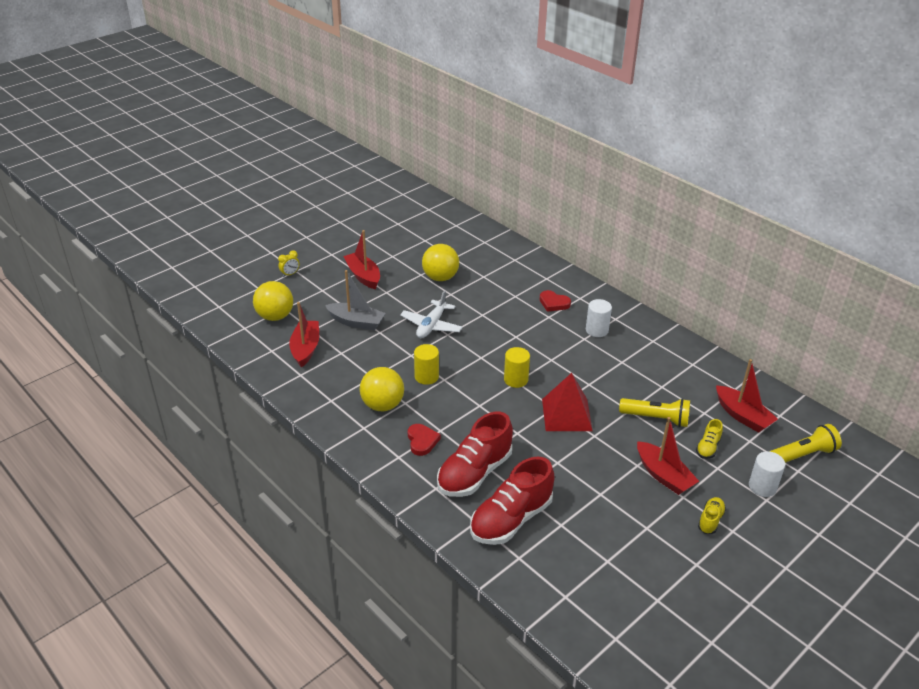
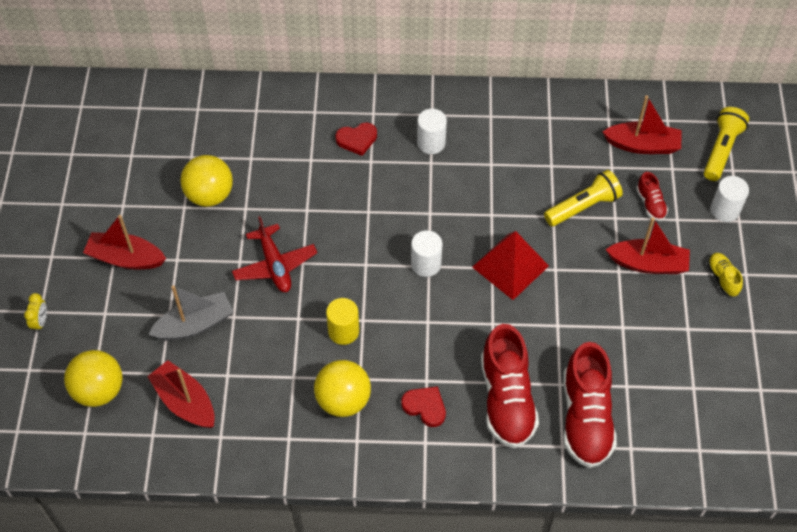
camera: 45 degrees left, 20 degrees up
(431, 325) = (275, 265): white plane -> red plane
(516, 380) = (426, 264): yellow cylinder -> white cylinder
(708, 447) = (650, 204): yellow shoe -> red shoe

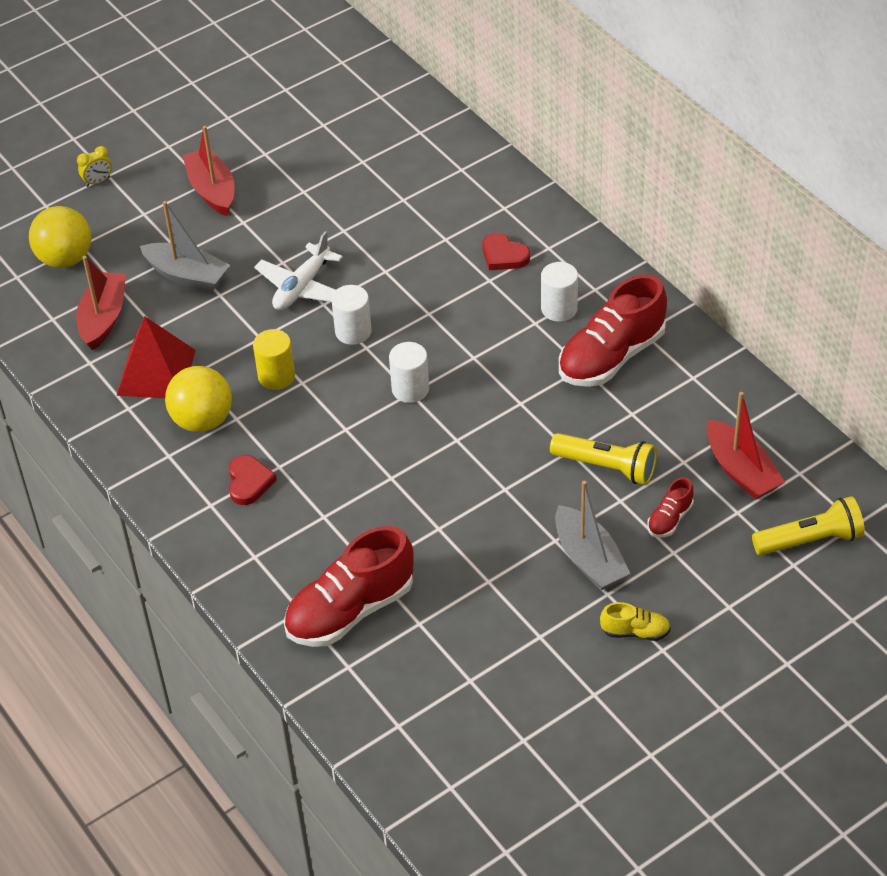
camera: 55 degrees right, 10 degrees down
(209, 195) = (333, 199): yellow ball -> none
(275, 265) = (302, 287): red plane -> white plane
(506, 399) = (314, 537): red shoe -> red shoe (611, 357)
(510, 266) = (472, 452): red pyramid -> red pyramid (156, 372)
(648, 264) = (589, 559): red boat -> grey boat
(722, 278) = (635, 632): yellow shoe -> yellow shoe turned 60 degrees clockwise
(725, 210) = (730, 586): white cylinder -> white cylinder (353, 332)

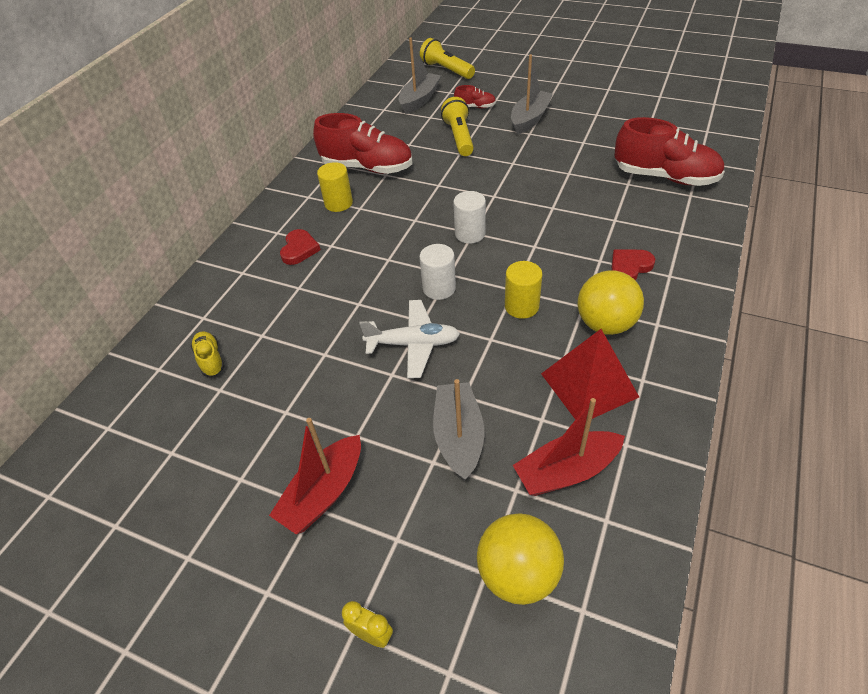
camera: 120 degrees left, 0 degrees up
(559, 309) = (338, 203): white cylinder -> yellow cylinder
(635, 632) = (558, 91): yellow shoe -> yellow shoe (210, 359)
(741, 471) = (419, 100): red boat -> grey boat

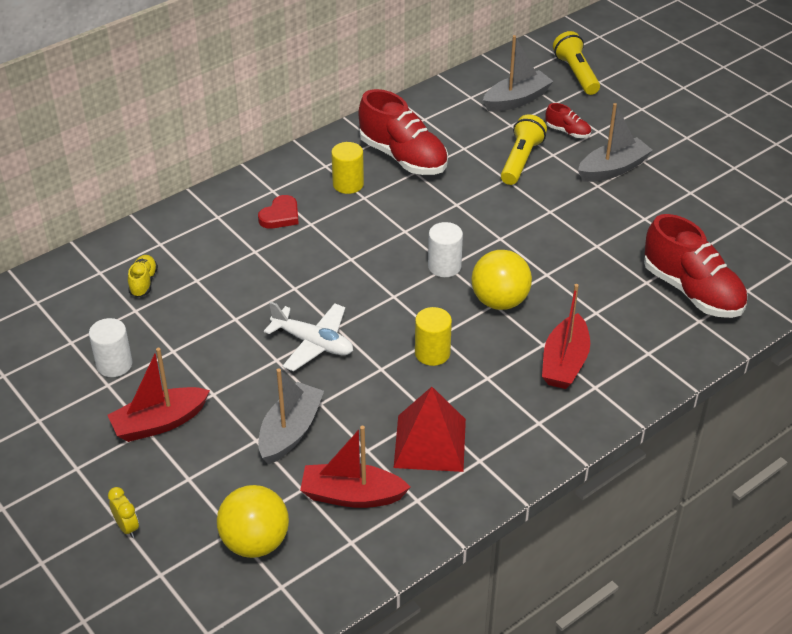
camera: 25 degrees right, 5 degrees down
(439, 288) = (374, 305): white cylinder -> white cylinder (114, 364)
(605, 324) = (492, 401): yellow ball -> yellow ball (500, 301)
(629, 267) = (564, 362): red heart -> red boat

